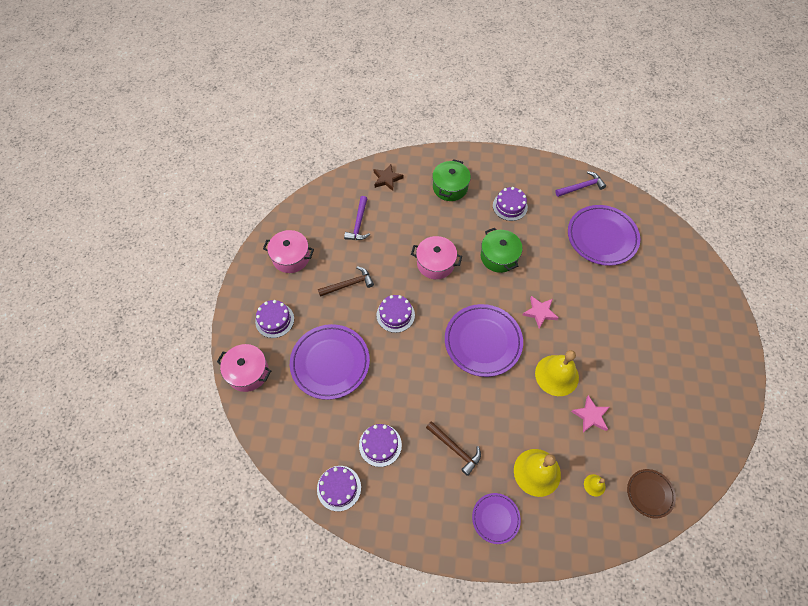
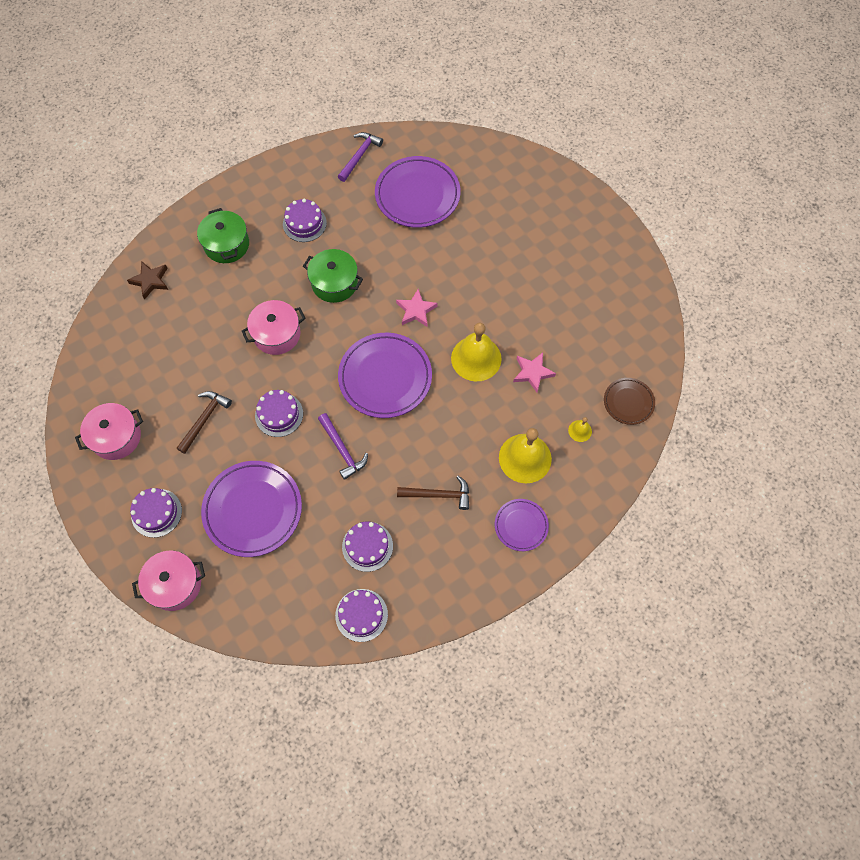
camera: 40 degrees left, 5 degrees up
(358, 223) = (160, 350): purple hammer -> purple hammer (342, 450)

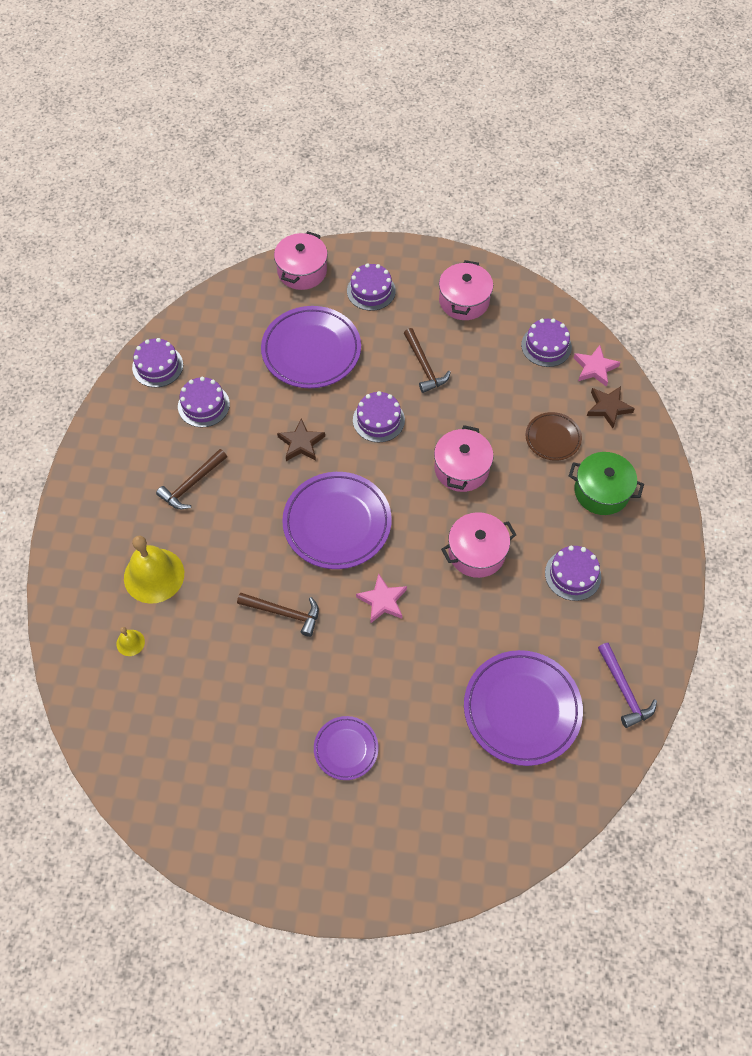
camera: 130 degrees right, 5 degrees down
(121, 352) = (546, 346): none -> purple cake
(334, 283) = (476, 552): green pot -> pink pot
(342, 450) = (301, 443): purple hammer -> brown star
(476, 358) = (284, 613): yellow bell -> brown hammer
(521, 525) = (104, 524): purple plate -> purple plate (346, 749)
(532, 373) = (223, 651): pink star -> pink star (595, 368)
(628, 402) = (111, 711): brown plate -> brown plate (553, 438)

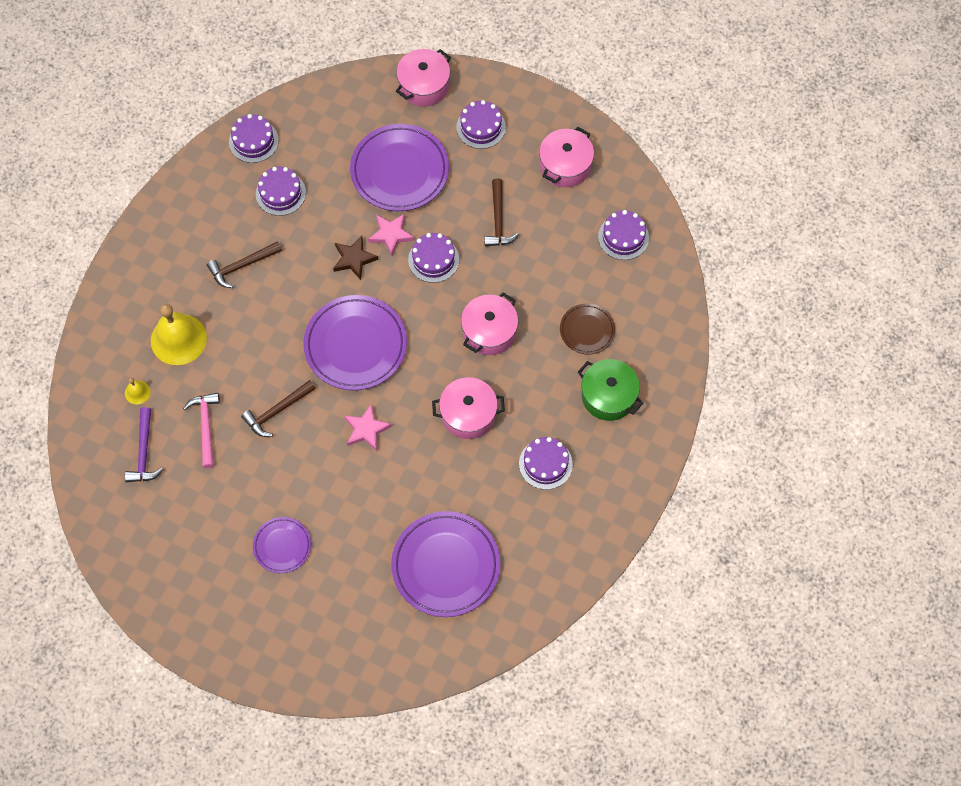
camera: 20 degrees right, 5 degrees up
(216, 653) = (206, 426): none -> pink hammer
(284, 613) = (277, 411): brown hammer -> brown hammer turned 105 degrees clockwise
(595, 368) = (659, 274): pink star -> pink star (391, 235)
(608, 407) = (653, 318): brown star -> none
(624, 691) = (542, 581): purple hammer -> purple hammer (144, 452)

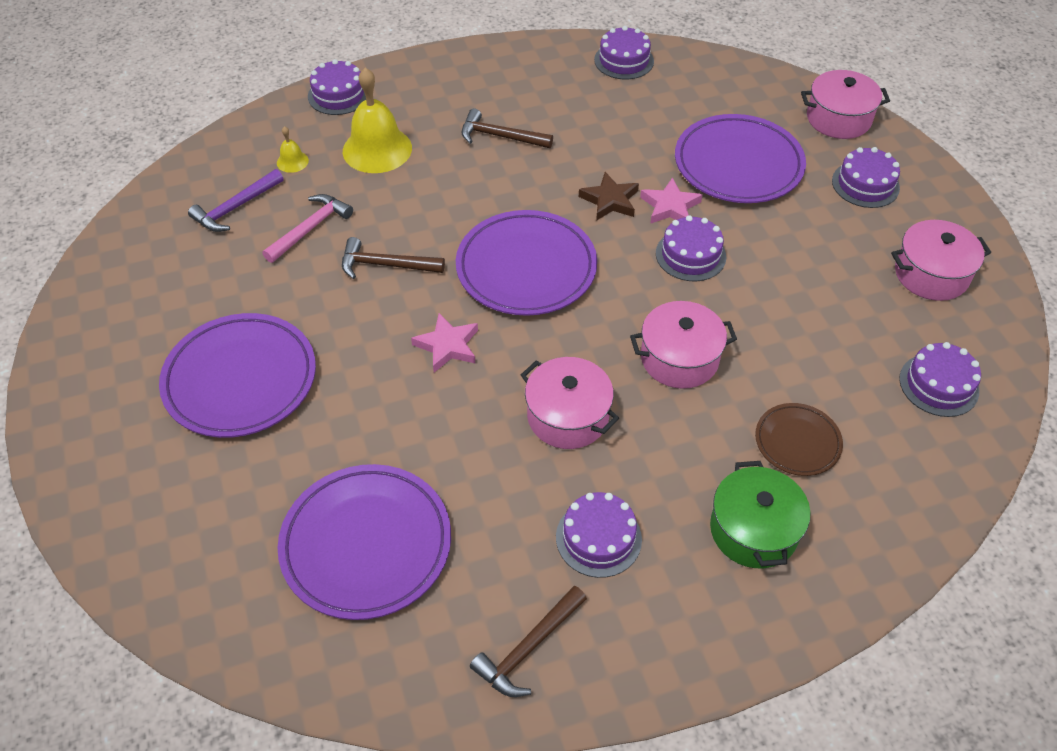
camera: 45 degrees right, 15 degrees down
(280, 193) = (602, 109): purple cake -> purple cake (338, 95)
(282, 546) = (240, 380): purple plate -> purple plate, size x1.86
(498, 220) = (800, 270): brown hammer -> brown hammer (528, 648)

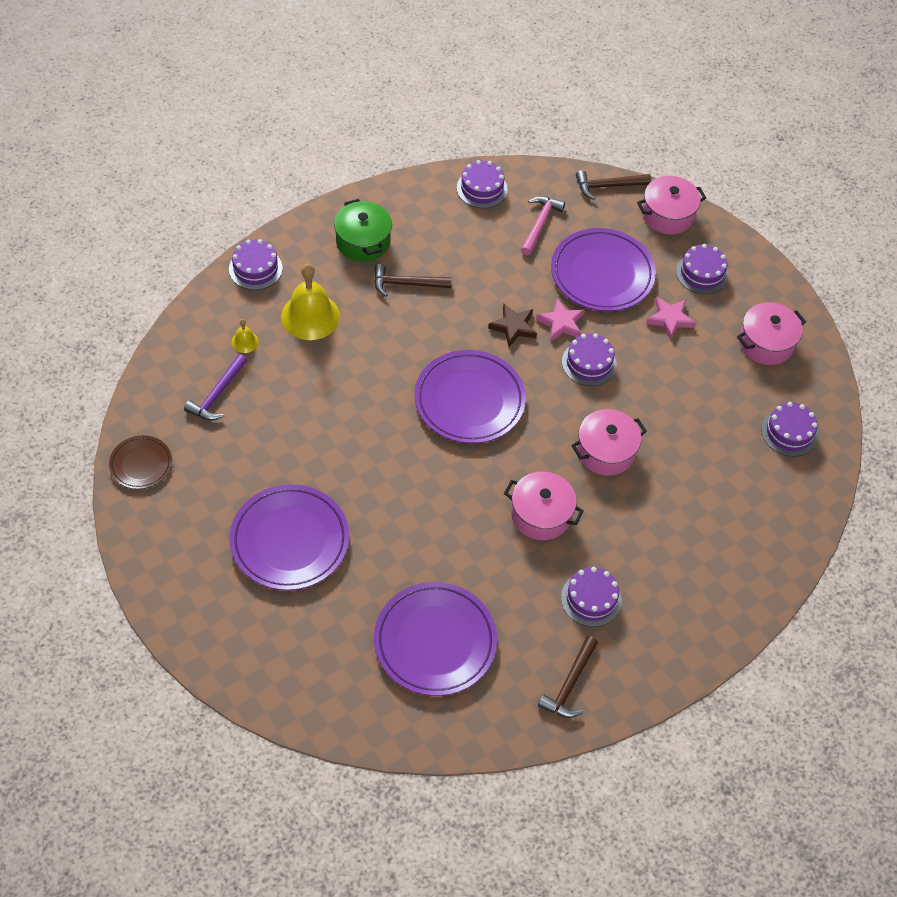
camera: 20 degrees left, 5 degrees up
(310, 228) = (287, 401): pink hammer -> pink hammer (540, 224)
(385, 265) = (360, 420): brown hammer -> brown hammer (608, 186)
(447, 346) = (434, 478): pink star -> pink star (670, 319)
(753, 530) = (691, 569): green pot -> green pot (363, 241)
(797, 442) = (704, 498): brown plate -> brown plate (141, 464)

